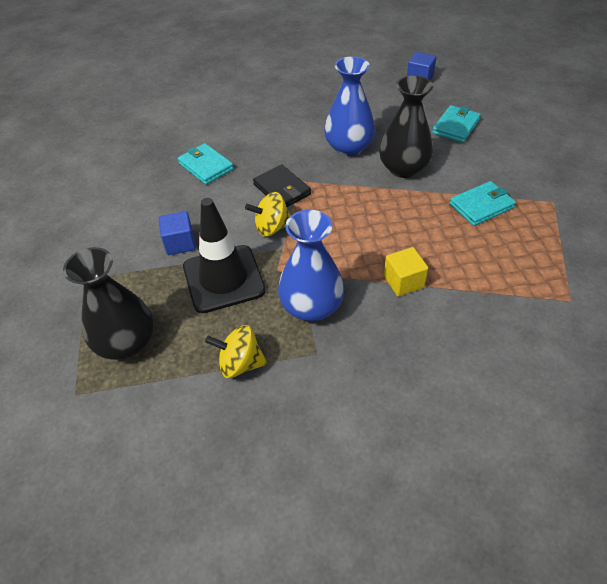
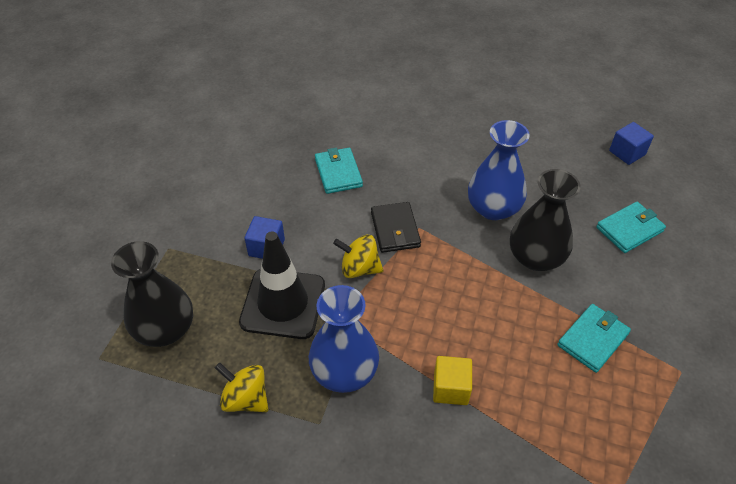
camera: 25 degrees right, 0 degrees up
(481, 206) = (592, 339): turquoise wallet -> turquoise wallet turned 45 degrees counterclockwise

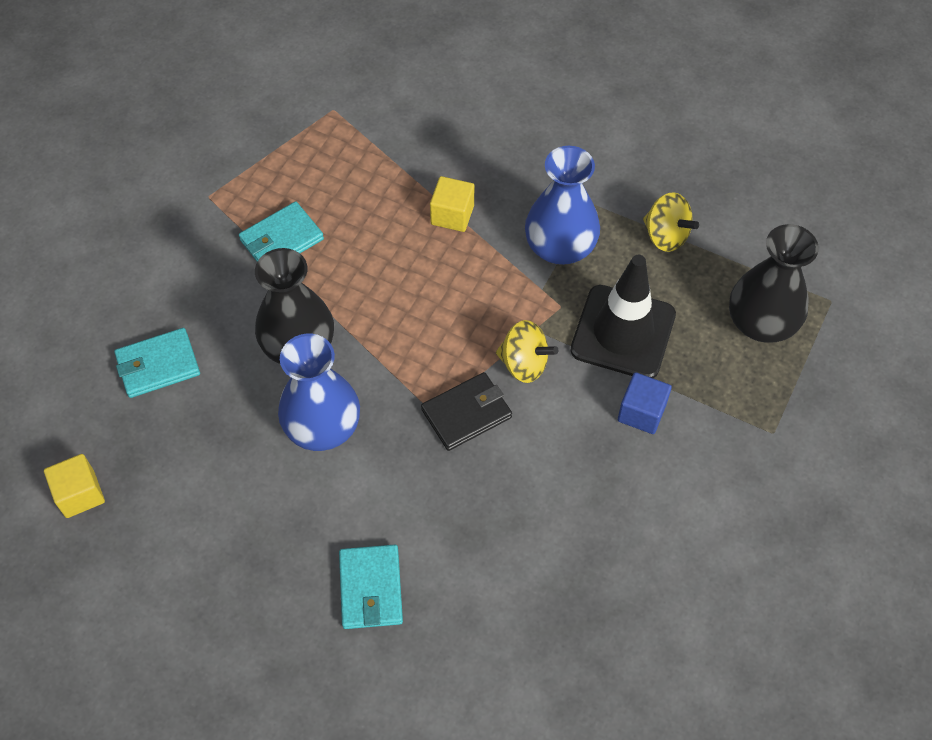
camera: 170 degrees left, 10 degrees up
(338, 173) = (530, 526): turquoise wallet -> turquoise wallet (371, 588)
(395, 229) = (466, 413): black wallet -> black wallet turned 60 degrees clockwise
(627, 153) = (80, 494): blue cube -> yellow cube

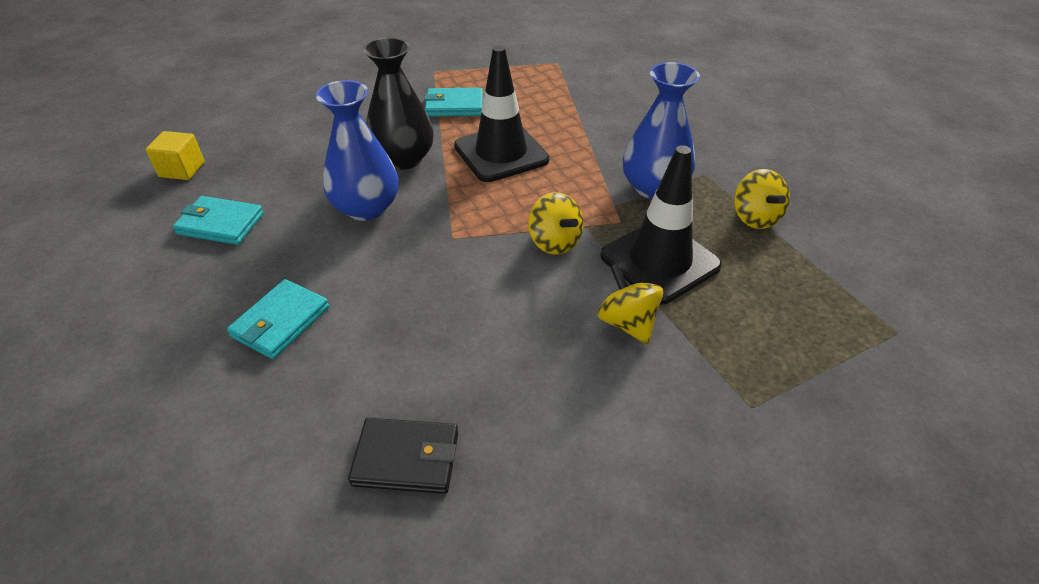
camera: 35 degrees right, 15 degrees down
(158, 365) = (307, 131): turquoise wallet -> turquoise wallet (221, 224)
(388, 282) = (501, 153): none -> black traffic cone
(452, 215) = (585, 138): yellow cube -> none
(466, 413) = (476, 250): black wallet -> black wallet (406, 458)
(641, 412) = (627, 323): blue cube -> yellow spinning top
(761, 322) = (805, 314): black vase -> none

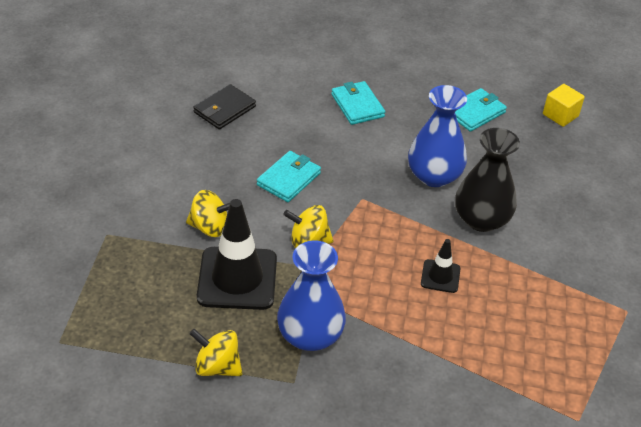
camera: 125 degrees right, 0 degrees up
(454, 106) = (543, 289): turquoise wallet -> turquoise wallet (289, 179)
(501, 153) = (440, 276): black traffic cone -> black traffic cone, size x0.50

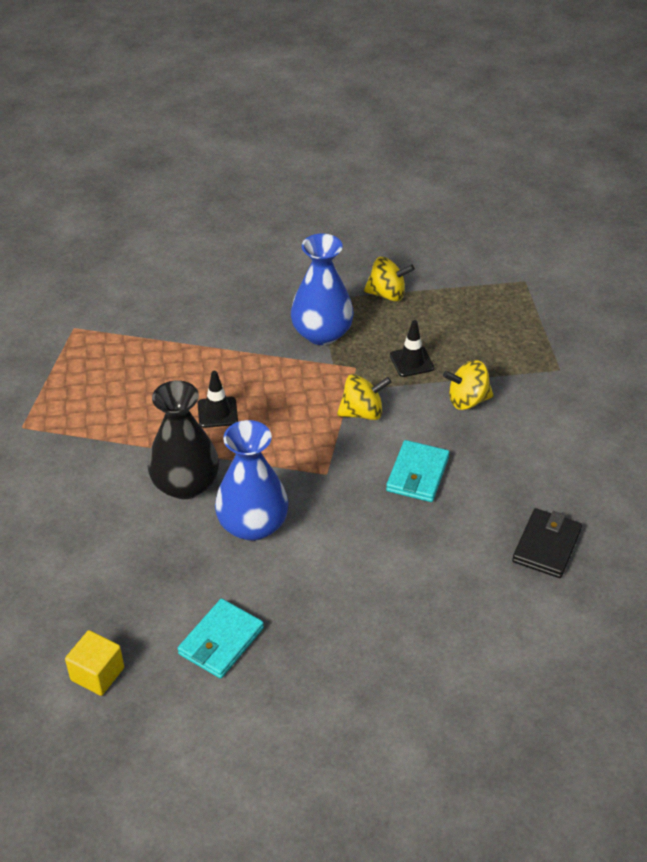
camera: 165 degrees right, 0 degrees up
(237, 278) = (411, 362): black traffic cone -> black traffic cone, size x0.50
(357, 105) = (384, 604): turquoise wallet -> none

